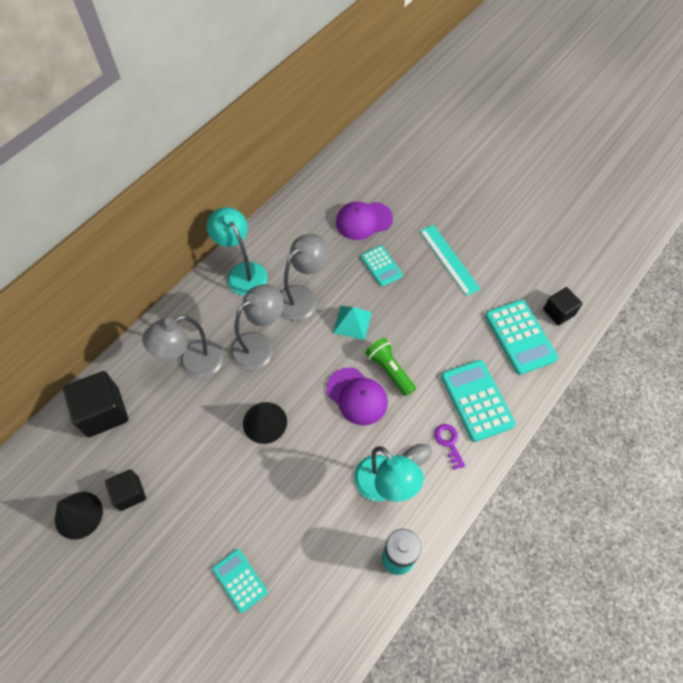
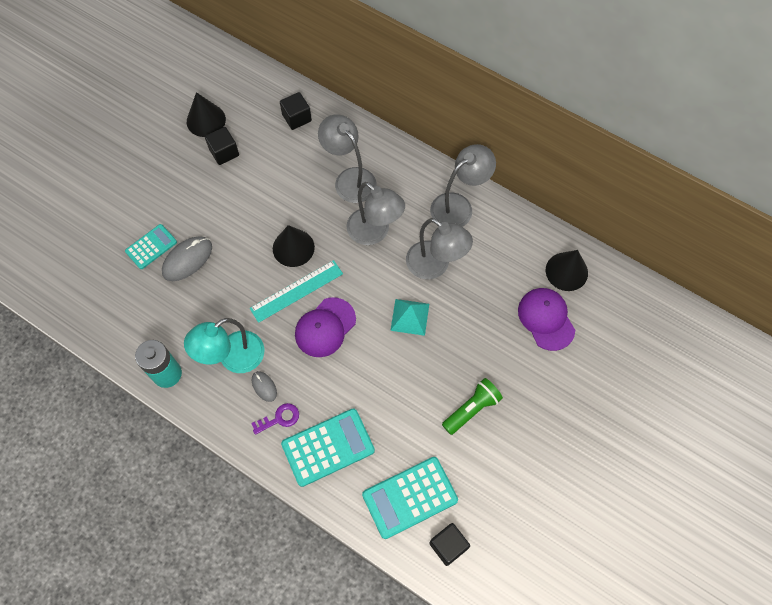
camera: 85 degrees right, 5 degrees up
(103, 412) = (297, 118): black cube -> black cube, size x0.61
(243, 272) = (458, 206): turquoise lamp -> grey lamp
(263, 536) = (187, 259): none -> grey mouse
(321, 201) = (566, 271): none -> black cone
(381, 266) = (485, 341): turquoise calculator -> none
(389, 370) = (356, 357): green flashlight -> green flashlight (471, 409)
(449, 259) = (506, 416): turquoise ruler -> turquoise ruler (296, 291)

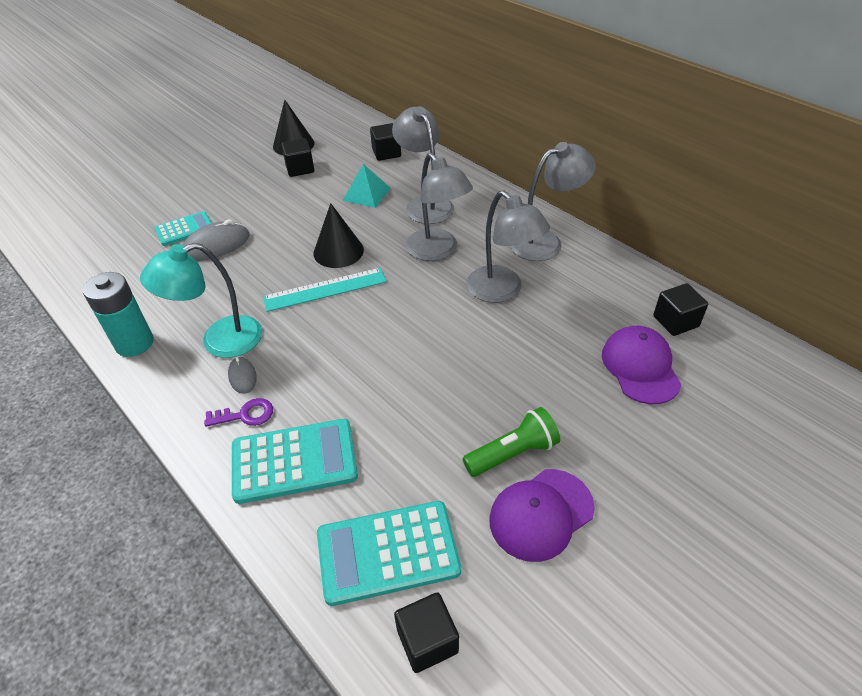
camera: 15 degrees right, 20 degrees down
(325, 327) = (344, 329): purple cap -> purple cap (541, 514)
(409, 317) = (455, 335): turquoise pyramid -> turquoise pyramid (366, 194)
(566, 271) = (675, 321): black cone -> black cube

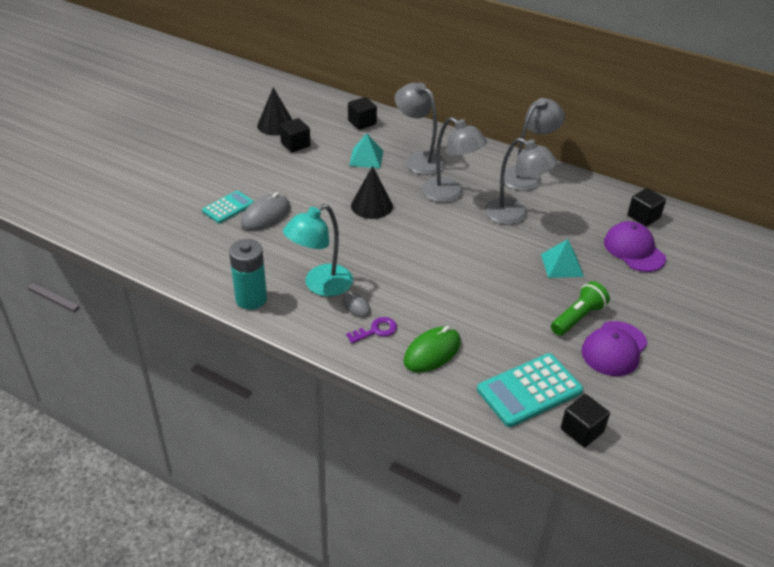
camera: 20 degrees left, 5 degrees down
(294, 461) = (432, 352): turquoise calculator -> green mouse
(325, 289) = (379, 235): turquoise ruler -> none
(529, 370) = (562, 265): none -> turquoise pyramid

